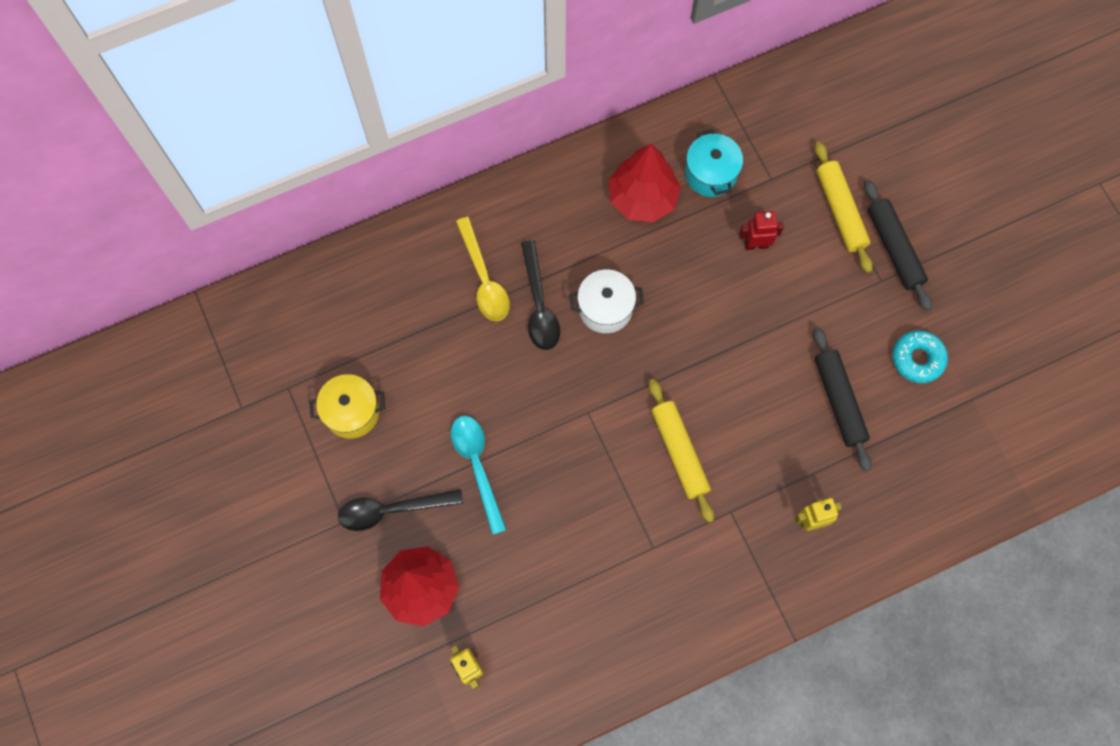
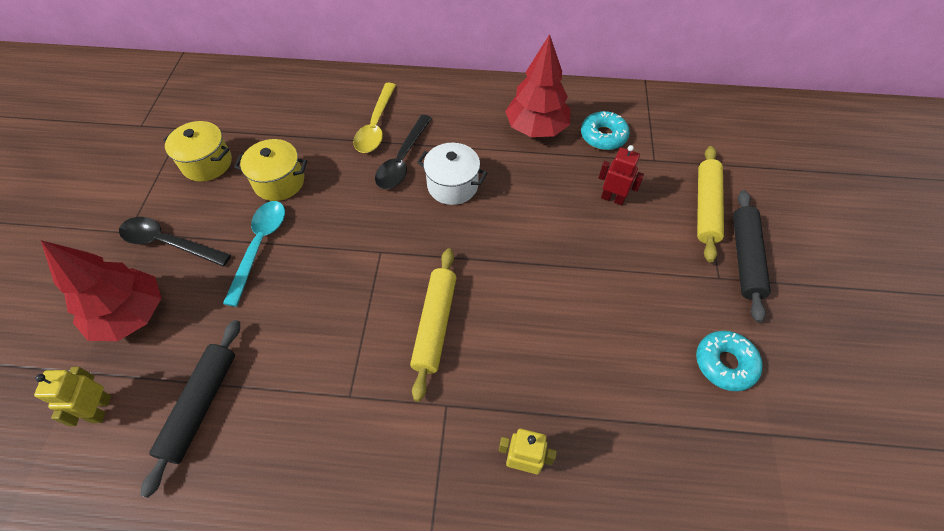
camera: 30 degrees right, 15 degrees down
(440, 393) = (279, 182): none -> yellow pot
(710, 174) = (603, 136): turquoise pot -> turquoise donut
(839, 401) = (619, 360): black rolling pin -> black rolling pin (200, 405)

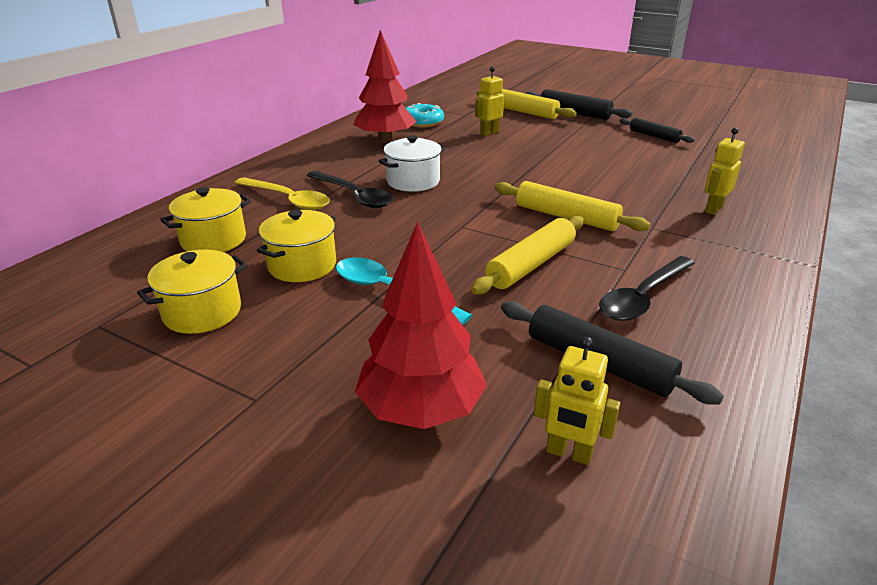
camera: 65 degrees left, 25 degrees down
(168, 243) = (317, 361): black spoon -> black spoon (643, 297)
(296, 120) = (213, 240): none -> yellow pot
(331, 322) = (531, 265): none -> yellow rolling pin
(612, 198) = (489, 133): red robot -> yellow robot
(725, 363) = (654, 136): turquoise donut -> black rolling pin

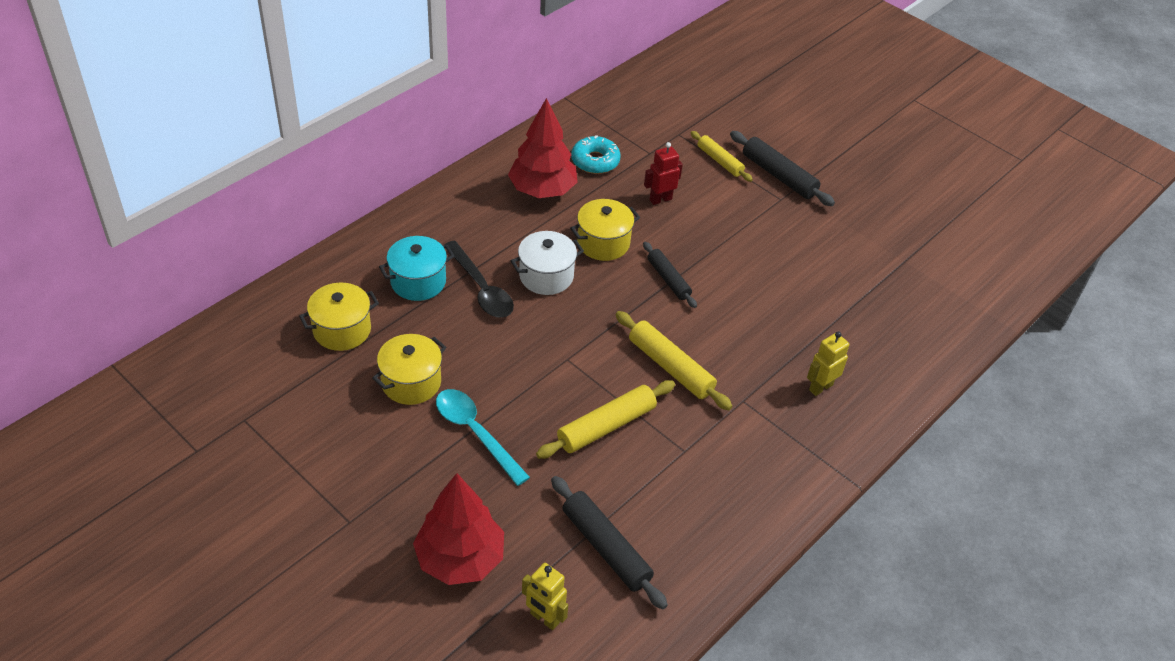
camera: 10 degrees right, 15 degrees up
(202, 312) = (322, 422): yellow pot -> yellow pot (603, 243)
(288, 200) = (418, 281): yellow spoon -> turquoise pot
(489, 133) = (660, 199): yellow robot -> red robot
(523, 112) = (719, 161): yellow rolling pin -> yellow rolling pin, size x0.66
(643, 297) = (680, 488): black spoon -> none
(654, 136) = (842, 244): black rolling pin -> black rolling pin (668, 279)

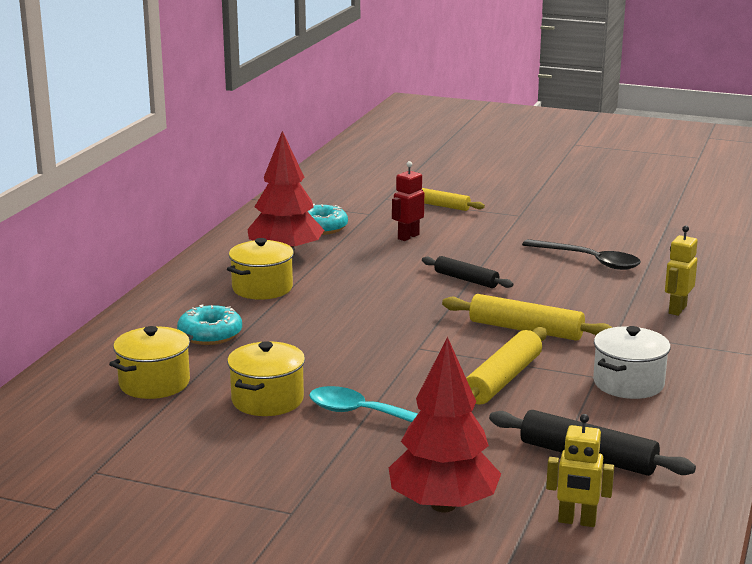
camera: 20 degrees left, 25 degrees down
(418, 281) = (210, 334): turquoise pot -> turquoise donut
(481, 288) = (283, 324): black spoon -> black spoon (589, 260)
(546, 276) = (343, 303): white pot -> white pot (628, 383)
(603, 243) = (379, 272): yellow pot -> yellow pot (262, 288)
(779, 175) = (503, 203): black rolling pin -> none

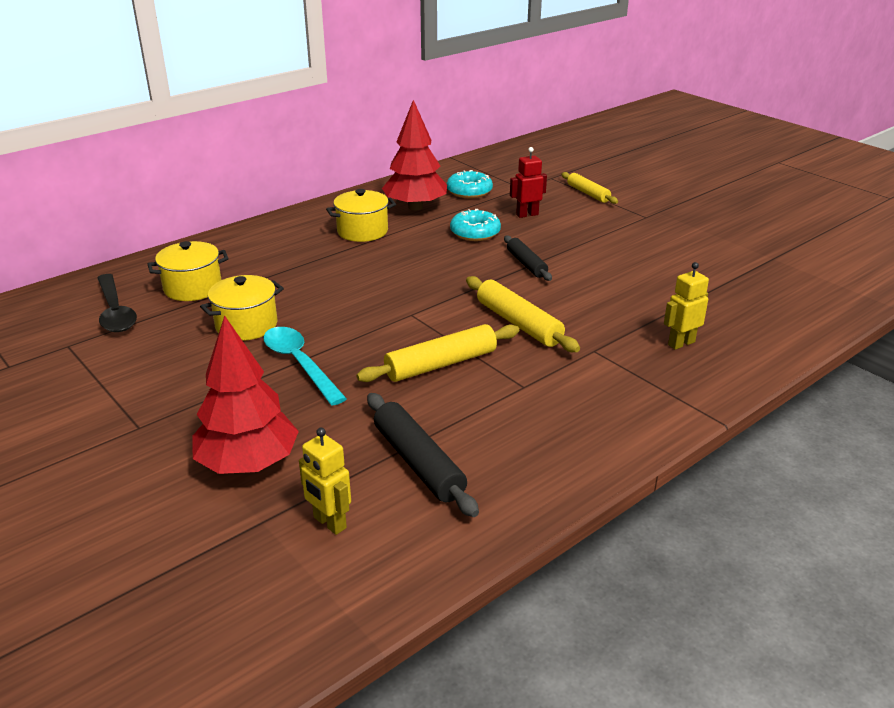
camera: 30 degrees right, 10 degrees up
(210, 334) = (279, 259): turquoise donut -> turquoise donut (475, 233)
(589, 260) = (656, 273): black spoon -> black spoon (115, 311)
(628, 383) = (544, 403): white pot -> none

